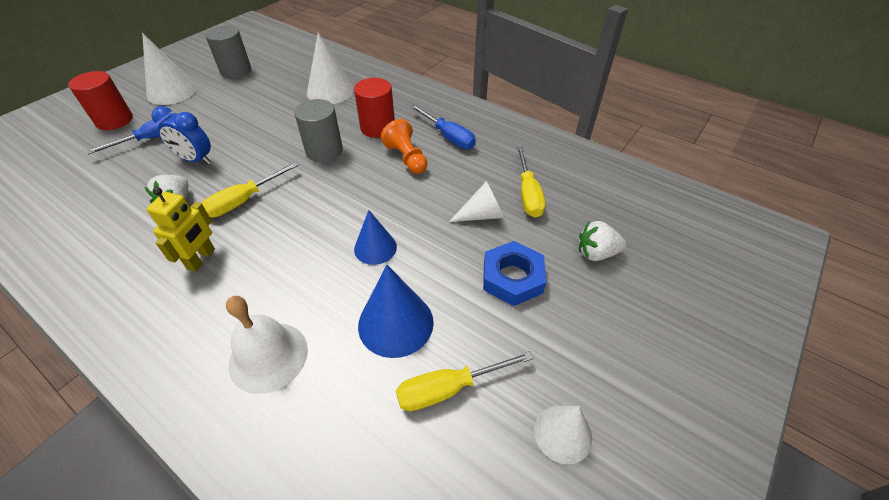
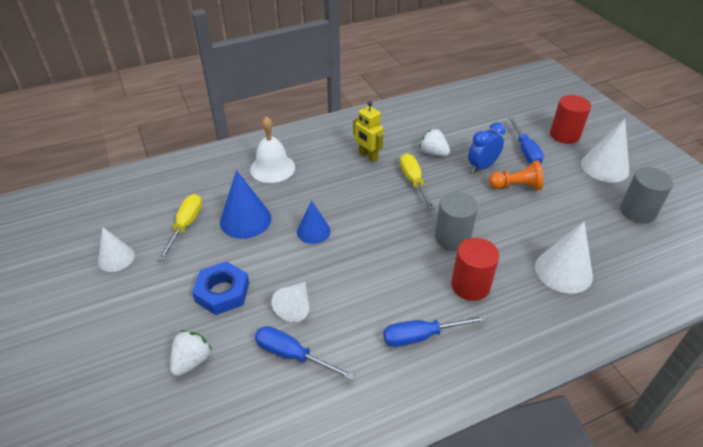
camera: 120 degrees right, 5 degrees down
(406, 158) = (406, 288): orange pawn -> orange pawn (516, 186)
(528, 194) = (292, 355): yellow screwdriver -> blue screwdriver

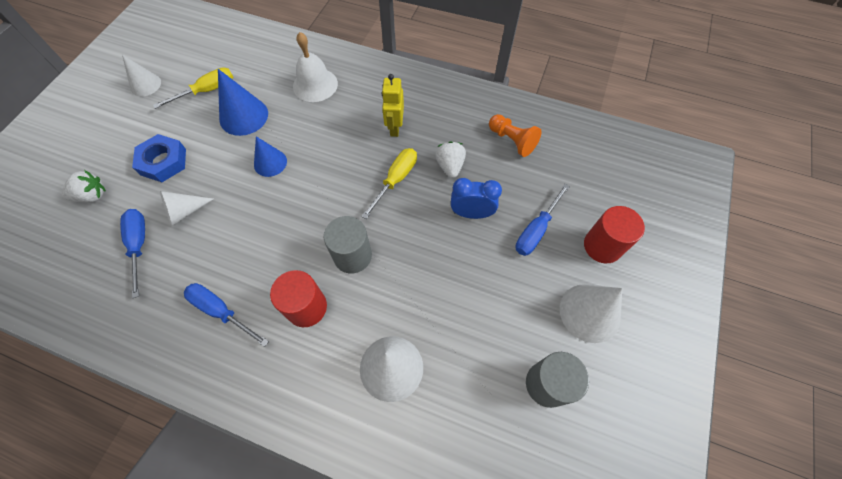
camera: 45 degrees right, 20 degrees up
(516, 186) = (472, 257): orange pawn -> orange pawn (512, 141)

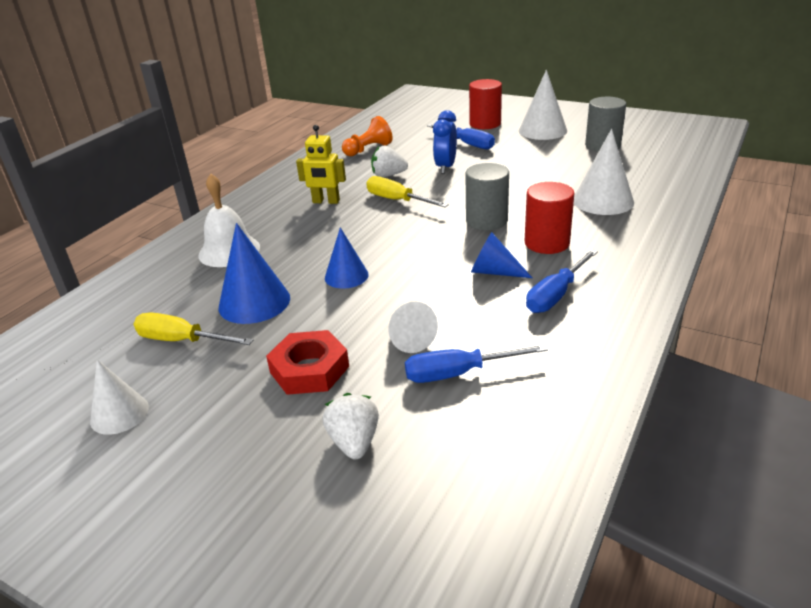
camera: 80 degrees left, 30 degrees down
(163, 162) = (309, 369): blue nut -> red nut
(207, 91) = (182, 341): yellow screwdriver -> yellow screwdriver turned 45 degrees counterclockwise
(263, 264) = (494, 272): none -> blue cone

